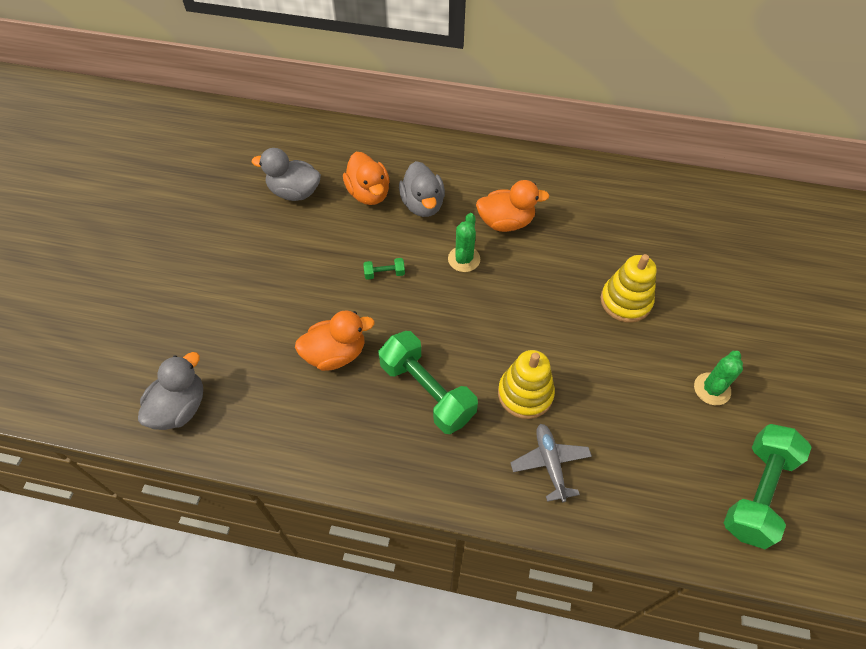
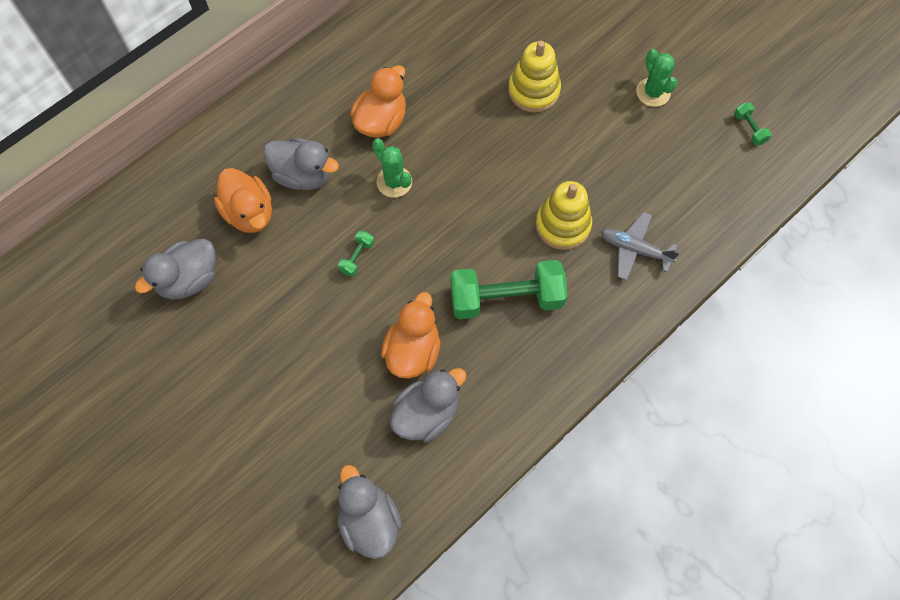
camera: 55 degrees left, 10 degrees up
(290, 394) = (426, 414): none -> grey duck
(369, 193) = (249, 213): orange duck -> orange duck turned 45 degrees clockwise
(757, 492) = (749, 129): green dumbbell -> green dumbbell, size x0.42

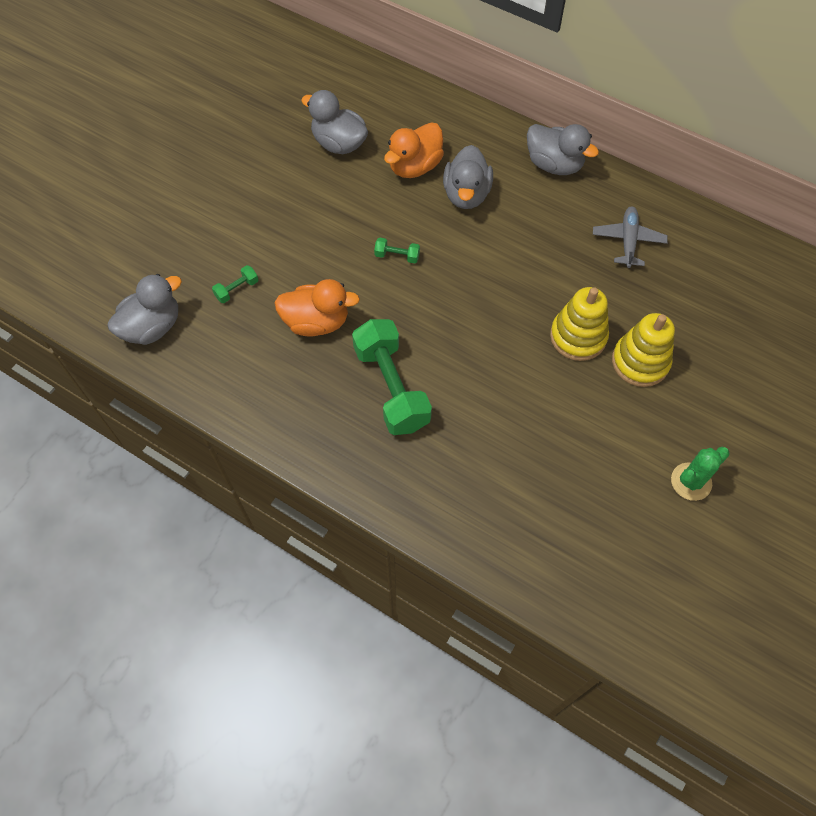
camera: 75 degrees right, 5 degrees down
(381, 121) = (547, 239): orange duck -> none
(394, 182) = (485, 265): green cactus -> none
(426, 414) = (258, 347): grey duck -> grey duck (554, 164)
(562, 225) = (489, 422): yellow stacking toy -> yellow stacking toy (578, 336)
(635, 249) = (484, 498): grey plane -> grey plane (628, 241)
(749, 129) = (687, 599): green dumbbell -> green dumbbell (237, 289)

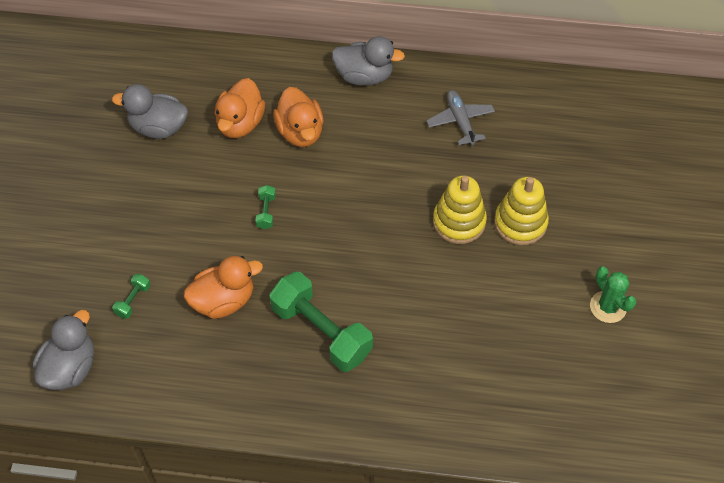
camera: 25 degrees left, 5 degrees down
(397, 256) = (266, 212): green dumbbell -> green dumbbell turned 75 degrees counterclockwise
(466, 194) = (300, 132): grey duck -> orange duck
(691, 482) = (608, 307): green cactus -> green cactus turned 60 degrees counterclockwise

